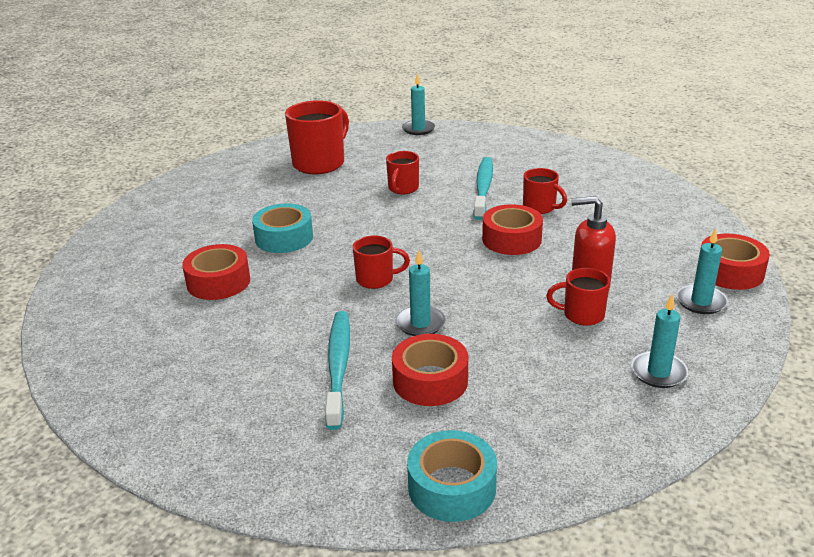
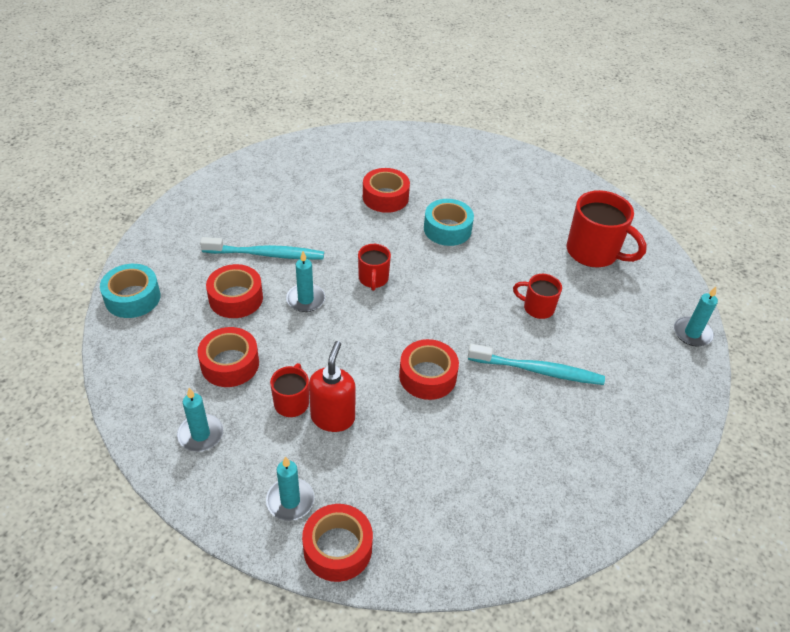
camera: 90 degrees right, 15 degrees up
(540, 207) = (492, 411): red mug -> none
(545, 367) = (230, 364): none -> red tape

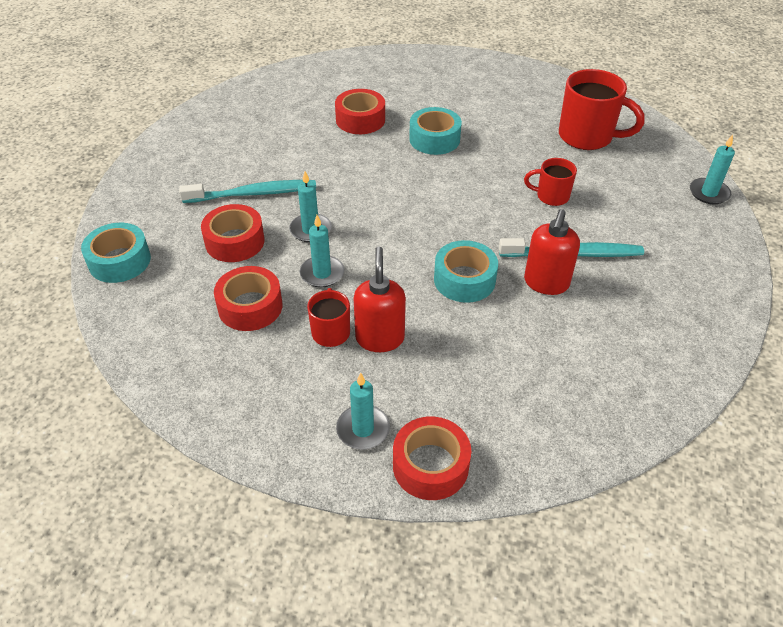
camera: 10 degrees left, 0 degrees up
(200, 434) = (242, 383): turquoise candle -> turquoise candle (322, 273)
(373, 279) = (375, 198): red mug -> none
(427, 376) = (464, 280): red tape -> turquoise tape
(502, 395) = (546, 283): none -> red soap dispenser

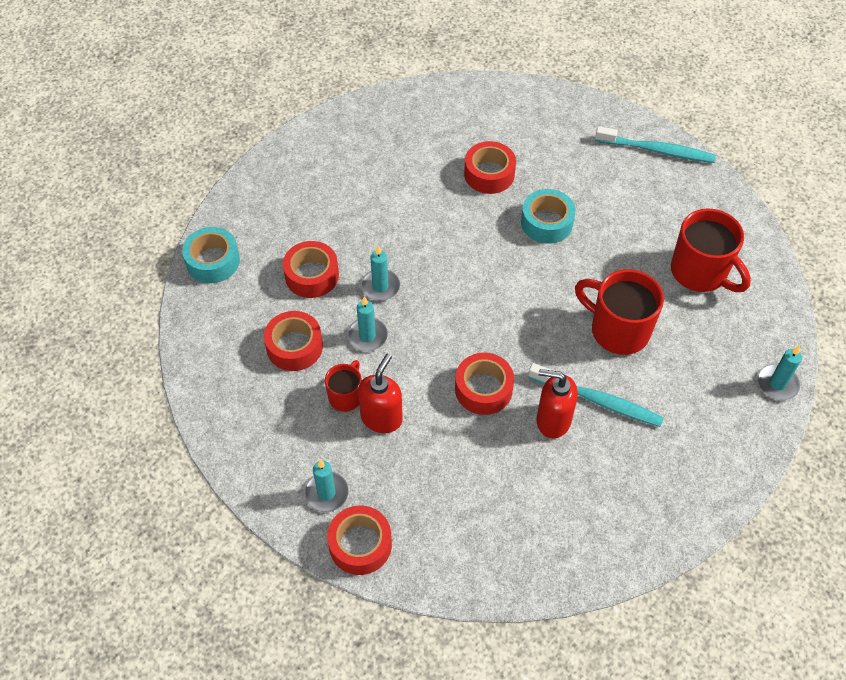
camera: 25 degrees right, 10 degrees up
(252, 194) = (350, 228): turquoise toothbrush -> turquoise toothbrush (656, 150)
(464, 280) = (483, 389): turquoise tape -> red tape
(546, 283) = (553, 420): red soap dispenser -> red soap dispenser turned 60 degrees clockwise
(551, 196) = (617, 330): red mug -> red mug, size x1.80

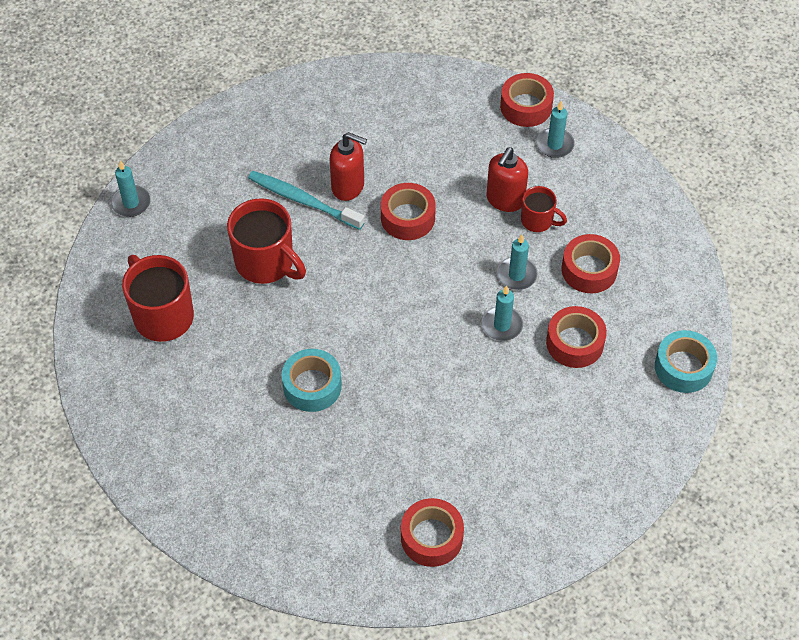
camera: 175 degrees left, 0 degrees up
(346, 396) = (538, 221): red mug -> red mug turned 90 degrees counterclockwise
(489, 174) = (367, 454): red tape -> red tape (431, 537)
(656, 150) = (158, 472): turquoise toothbrush -> none

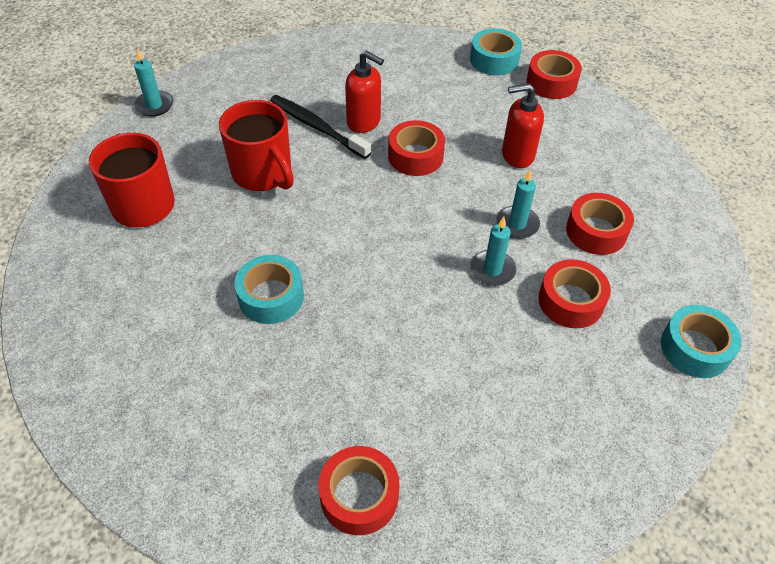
camera: 10 degrees right, 5 degrees down
(303, 201) = (317, 127): turquoise toothbrush -> black toothbrush
(463, 87) = (494, 60): none -> turquoise tape
(505, 200) = (517, 155): red soap dispenser -> red soap dispenser turned 45 degrees clockwise
(538, 221) = (548, 178): red mug -> none
(554, 144) = (575, 116): turquoise candle -> none

